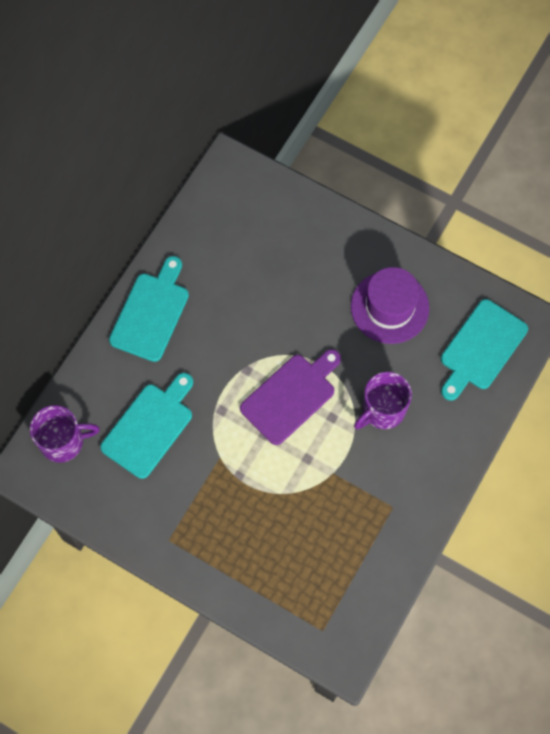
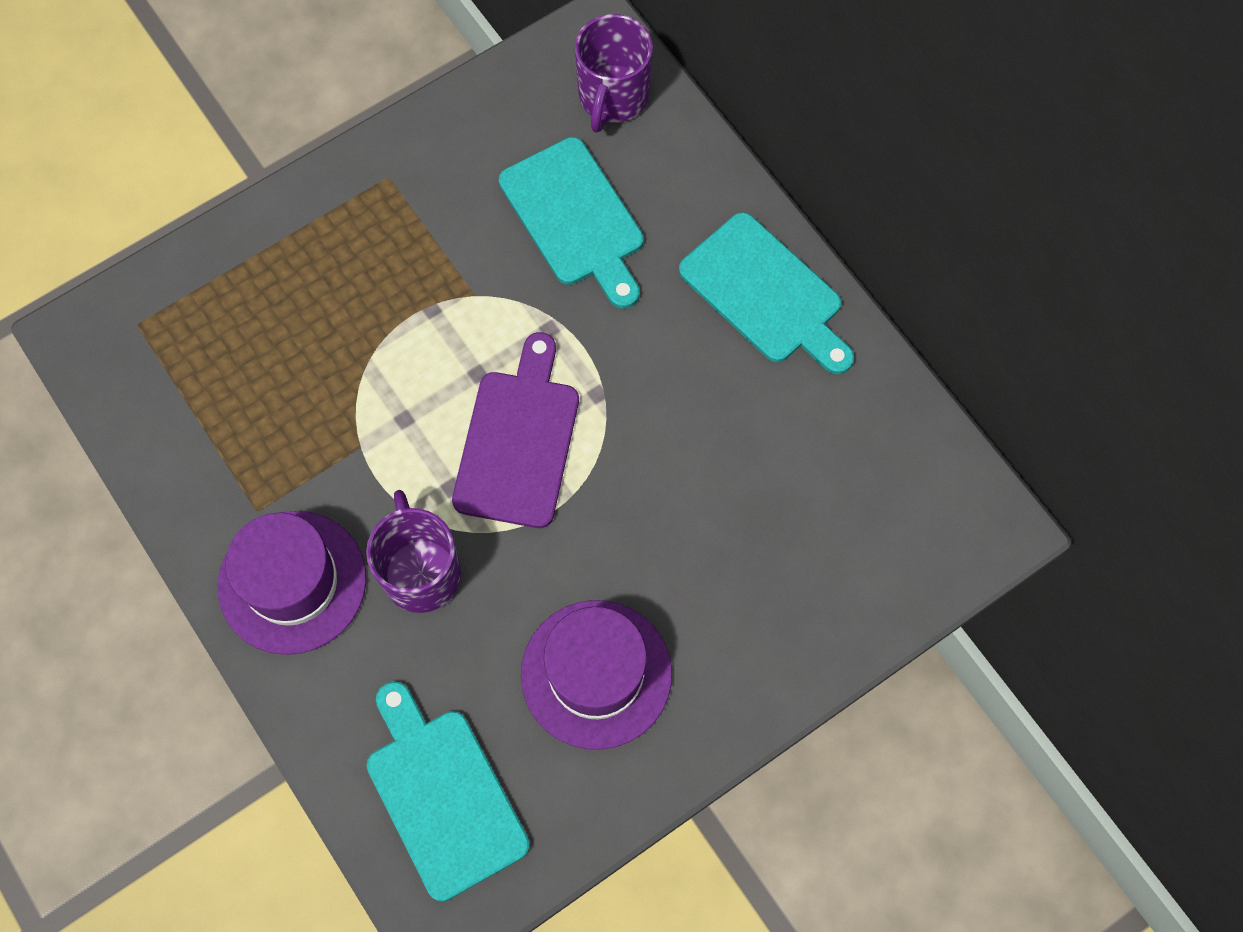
camera: 115 degrees right, 0 degrees up
(291, 396) = (519, 441): purple cutting board -> purple cutting board turned 150 degrees counterclockwise
(419, 469) = (292, 582): none -> purple hat

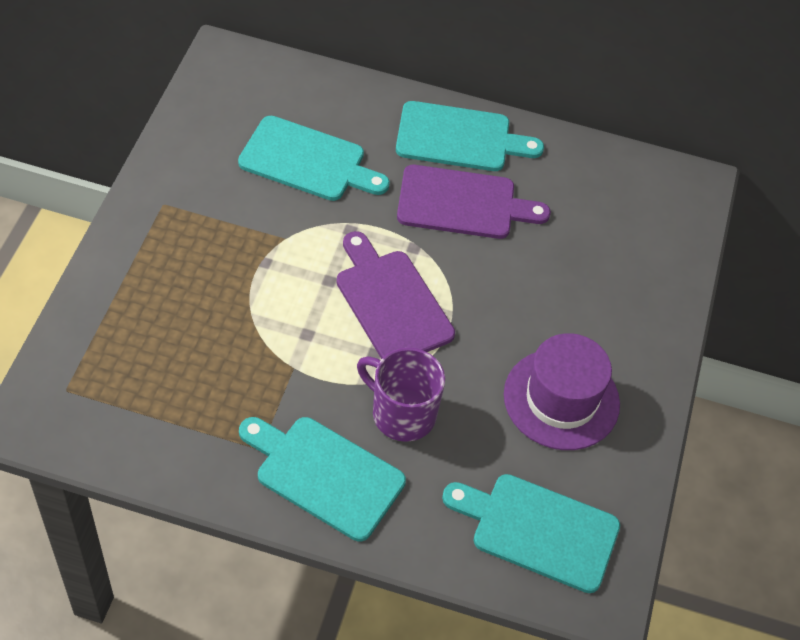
camera: 45 degrees left, 15 degrees down
(292, 582) = (324, 474): purple hat -> turquoise cutting board
(613, 97) = (267, 84): purple mug -> none
(697, 376) = (463, 204): none -> purple cutting board

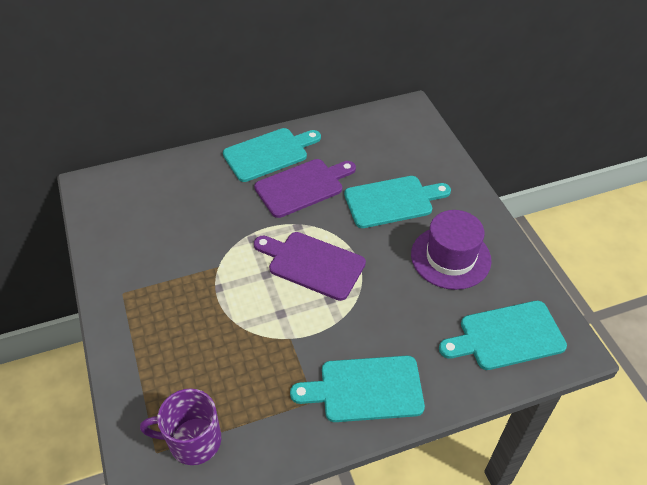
camera: 30 degrees left, 5 degrees down
(307, 161) = (192, 215): turquoise cutting board -> turquoise cutting board (392, 201)
(402, 413) = (376, 322): purple mug -> purple mug (193, 441)

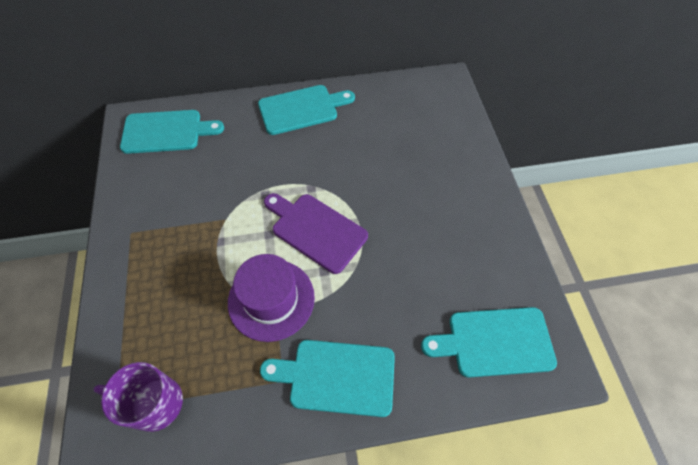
camera: 10 degrees right, 10 degrees up
(302, 187) = (325, 147): purple cutting board -> none
(392, 201) = (409, 175): turquoise cutting board -> turquoise cutting board (166, 132)
(450, 257) = (454, 244): purple hat -> purple hat (271, 299)

